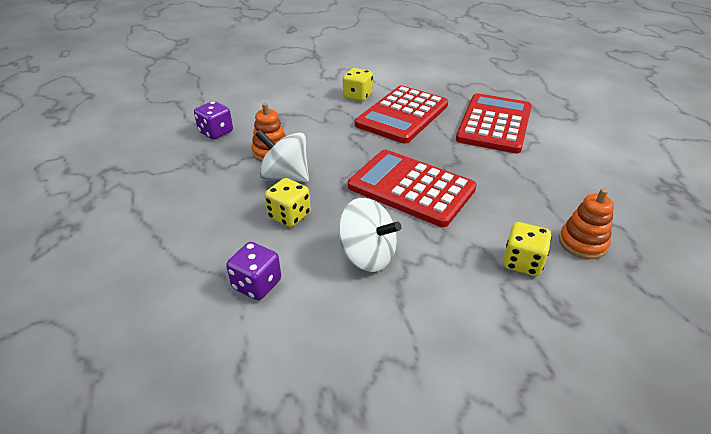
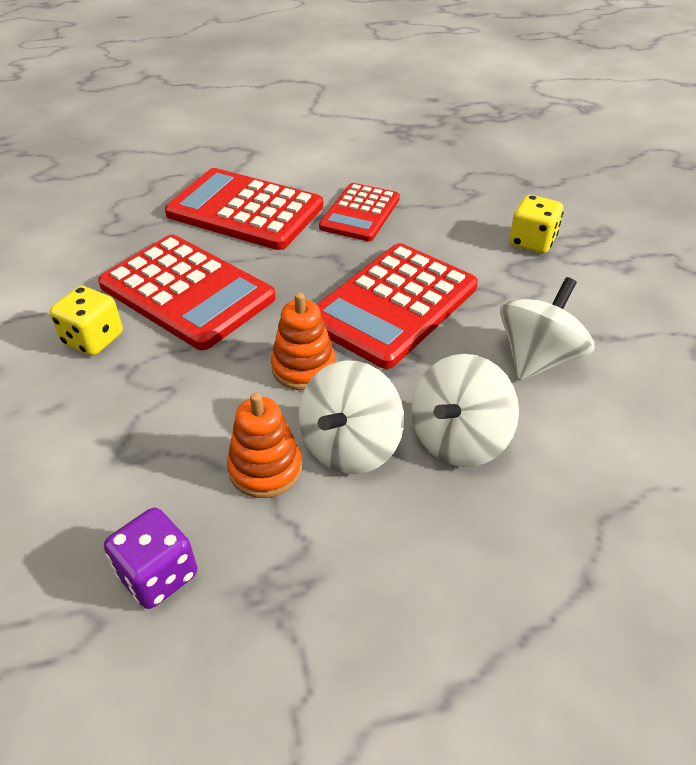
camera: 85 degrees left, 5 degrees up
(257, 284) = (614, 474): purple dice -> none
(289, 216) = (458, 439): yellow dice -> white spinning top
(517, 169) = (360, 213): none -> red calculator
(582, 243) = (496, 200): orange stacking toy -> orange stacking toy (304, 368)

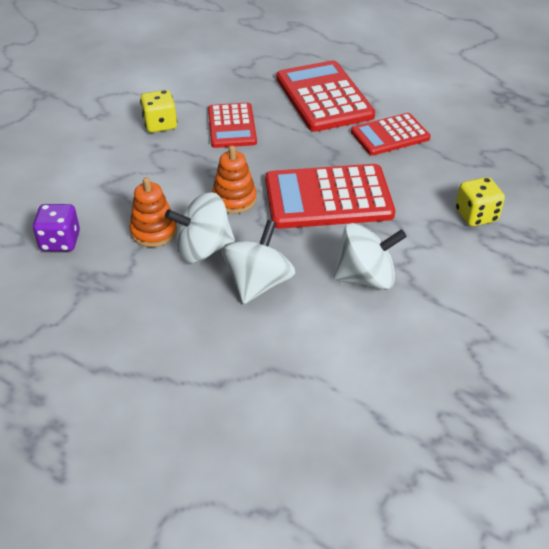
camera: 45 degrees right, 0 degrees up
(187, 292) = (231, 126): red calculator -> red calculator, size x0.62
(458, 439) = (258, 283): white spinning top -> white spinning top turned 120 degrees clockwise

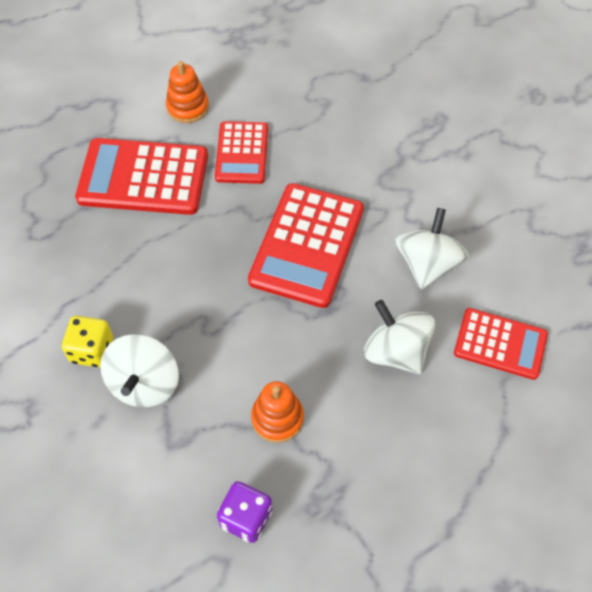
camera: 65 degrees left, 15 degrees up
(203, 249) = (326, 381): white spinning top -> white spinning top (144, 383)
(231, 126) = (141, 281): red calculator -> red calculator (500, 344)
(234, 199) = (266, 325): orange stacking toy -> orange stacking toy (187, 107)
(476, 215) = (389, 147): yellow dice -> none

